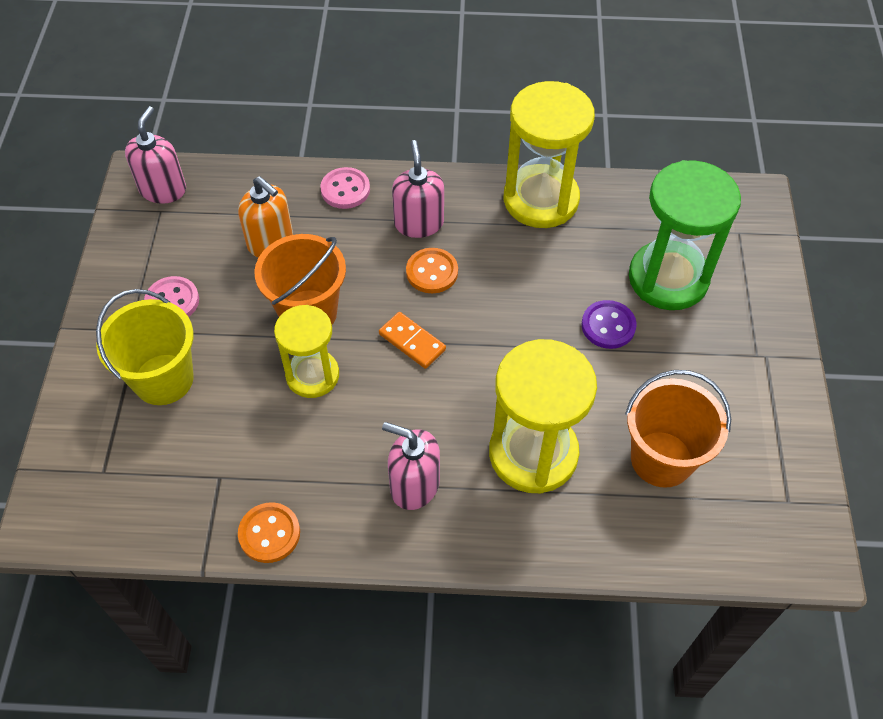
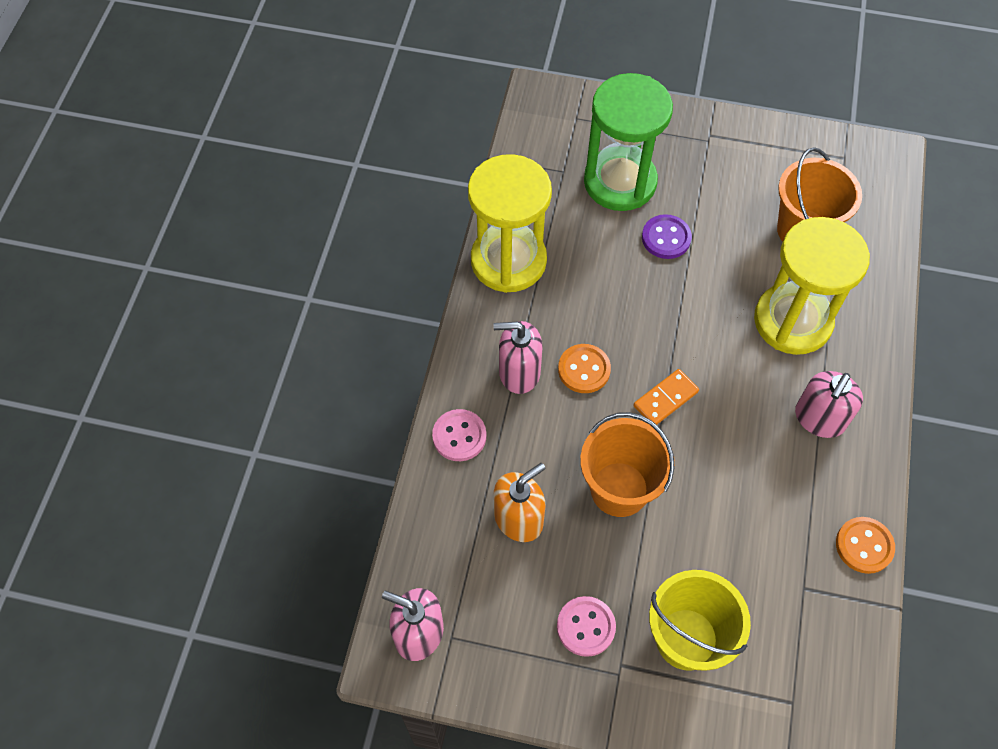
camera: 80 degrees left, 5 degrees up
(312, 375) = (695, 492): yellow hourglass -> none

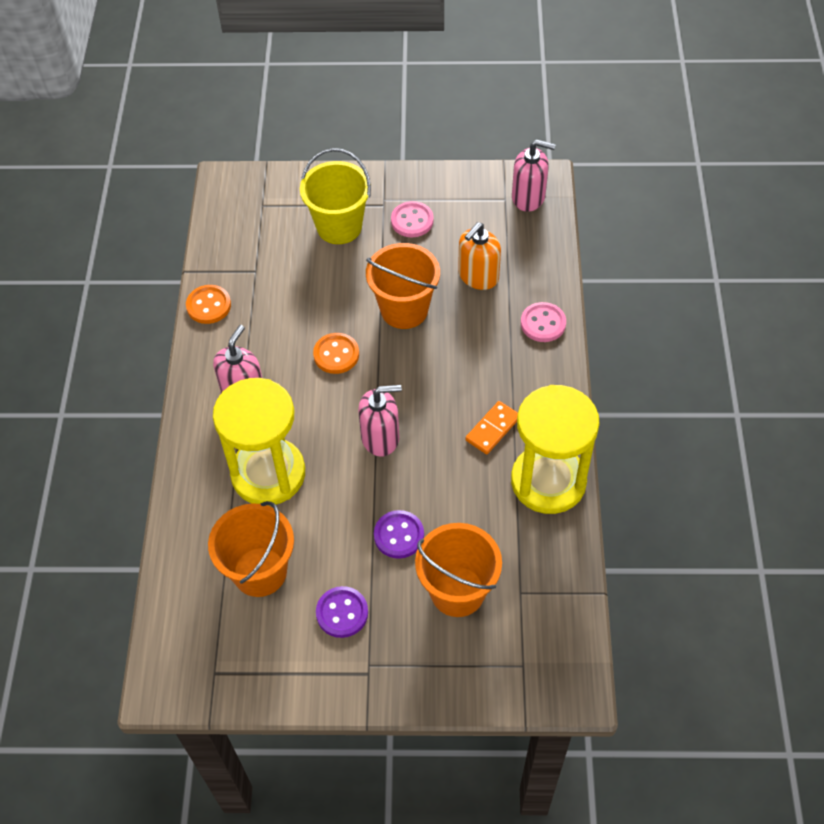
camera: 170 degrees right, 5 degrees down
(519, 372) = (508, 382): pink soap dispenser -> pink soap dispenser (380, 437)
(584, 369) = (452, 394): orange button -> orange button (336, 354)
(620, 182) = (457, 591): green hourglass -> orange bucket
(665, 399) = (377, 383): orange domino -> orange domino (492, 429)
(727, 183) = (342, 613): none -> purple button

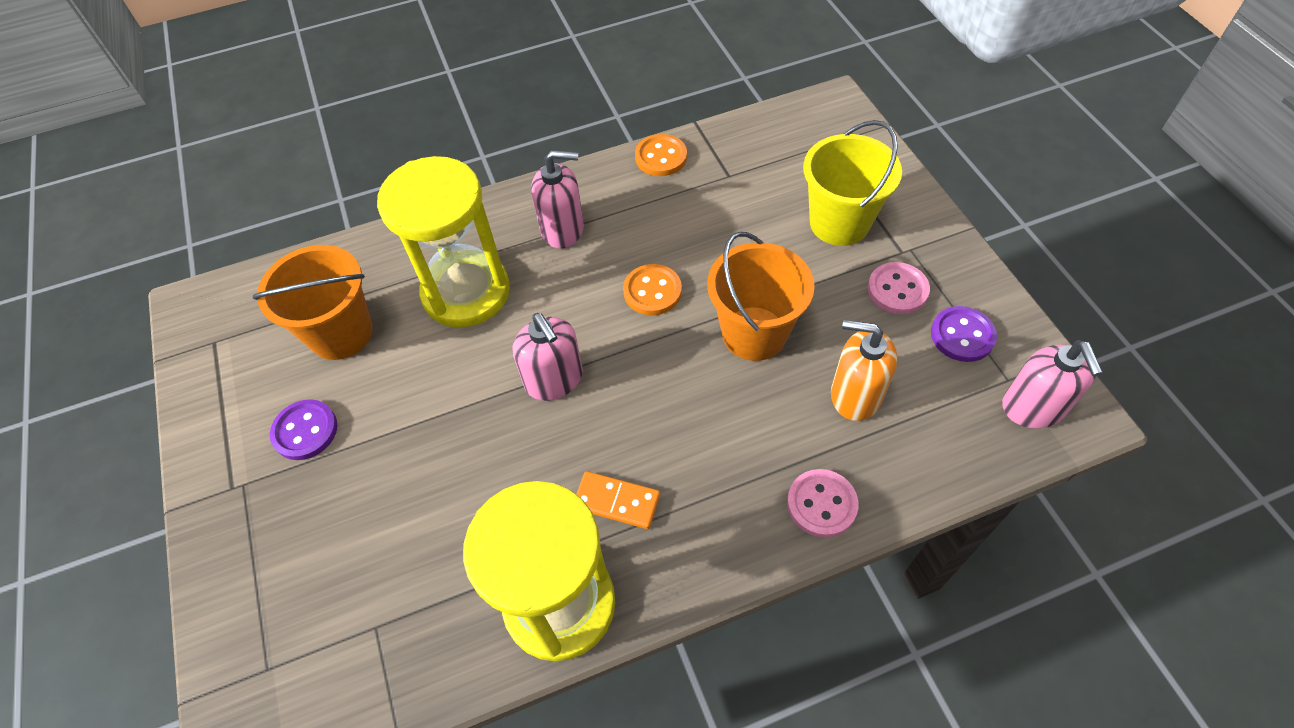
camera: 70 degrees right, 0 degrees up
(399, 535) = (423, 451): purple button -> purple button (962, 335)
(457, 591) = (360, 546): orange bucket -> none

